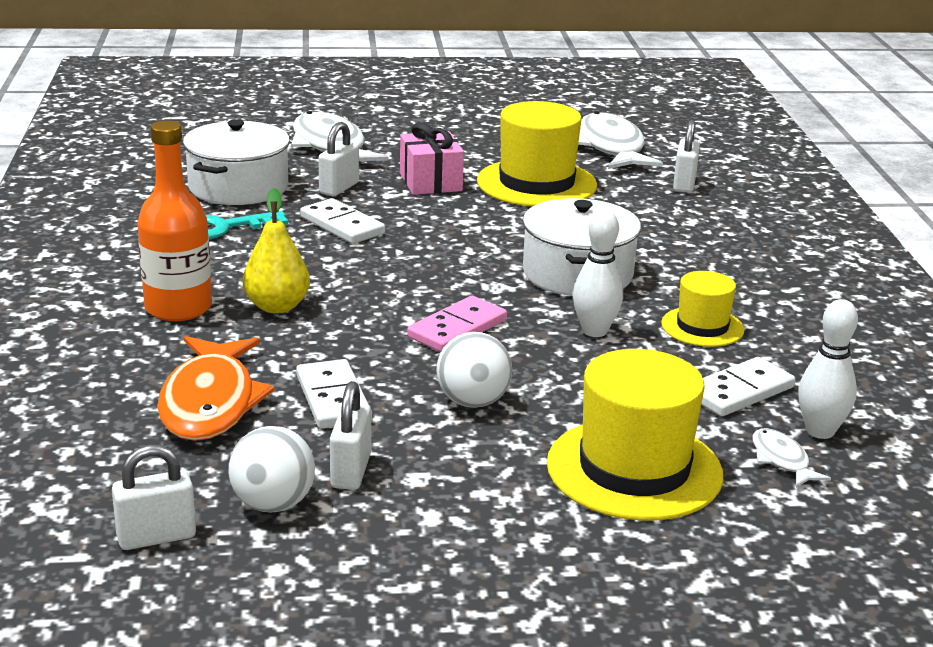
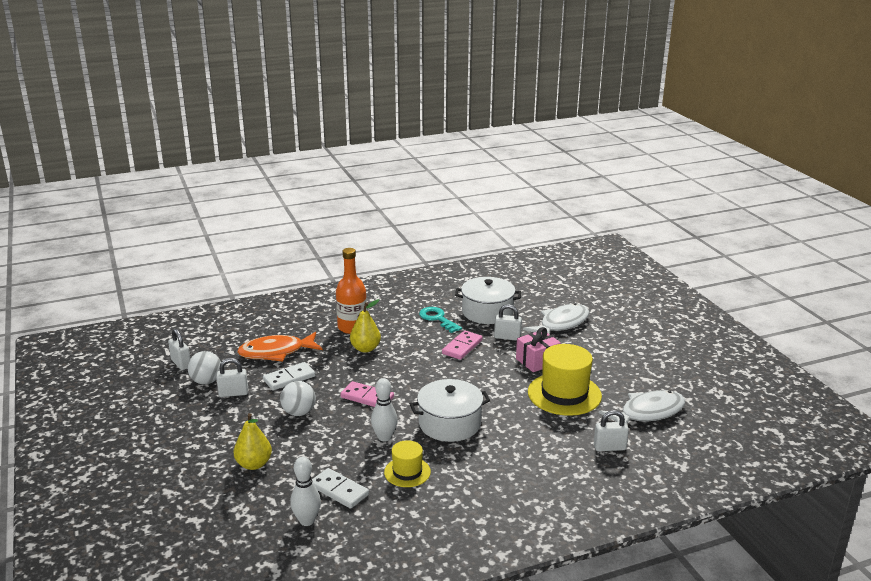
camera: 75 degrees right, 0 degrees up
(342, 225) = (462, 347): white domino -> pink domino
(634, 469) = (254, 464): yellow hat -> yellow pear
(781, 460) = (274, 509): white fish -> none

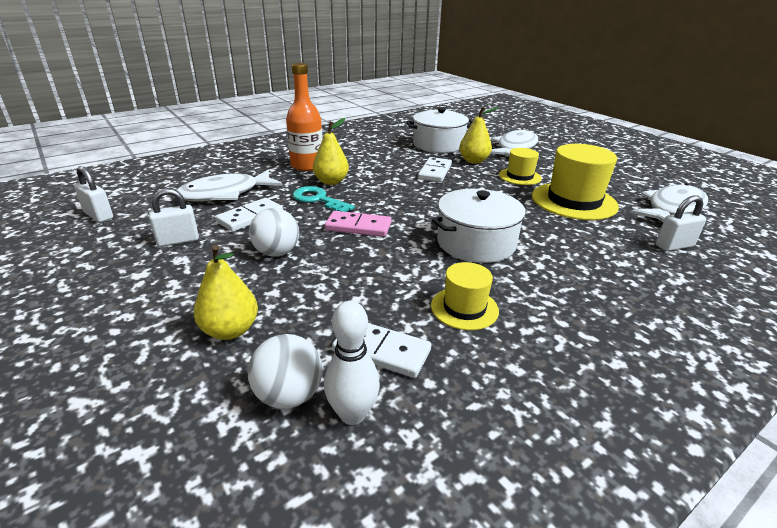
camera: 15 degrees left, 5 degrees up
(206, 381) = (137, 231): white ball -> white ball (289, 395)
(276, 352) = (225, 194): orange fish -> white fish
(384, 437) = (406, 268): white bowling pin -> none
(437, 319) = (393, 153): turquoise key -> turquoise key (318, 200)
(462, 347) = (435, 172): pink domino -> white domino
(507, 337) = (473, 161): white padlock -> yellow pear
(537, 361) = (519, 176): pink gift -> yellow hat

